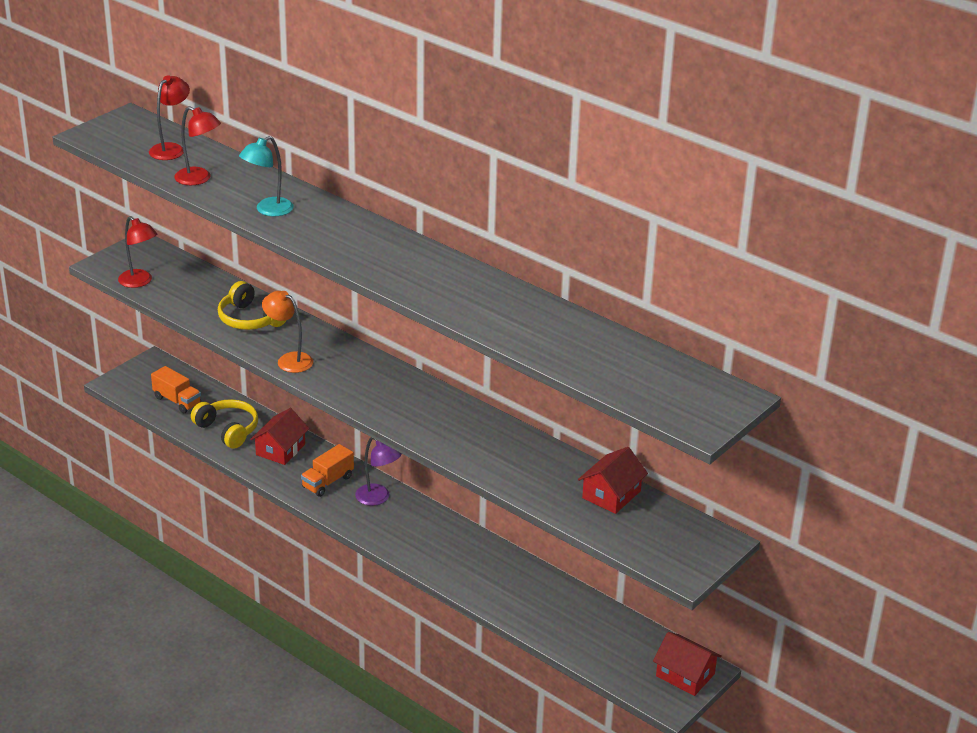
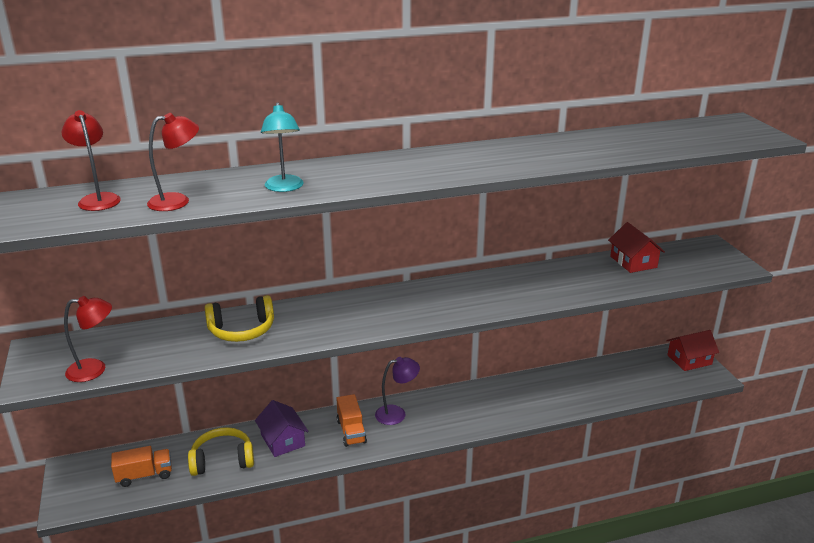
camera: 55 degrees left, 5 degrees down
(280, 449) = (282, 440): red house -> purple house
(289, 360) = (326, 331): orange lamp -> none

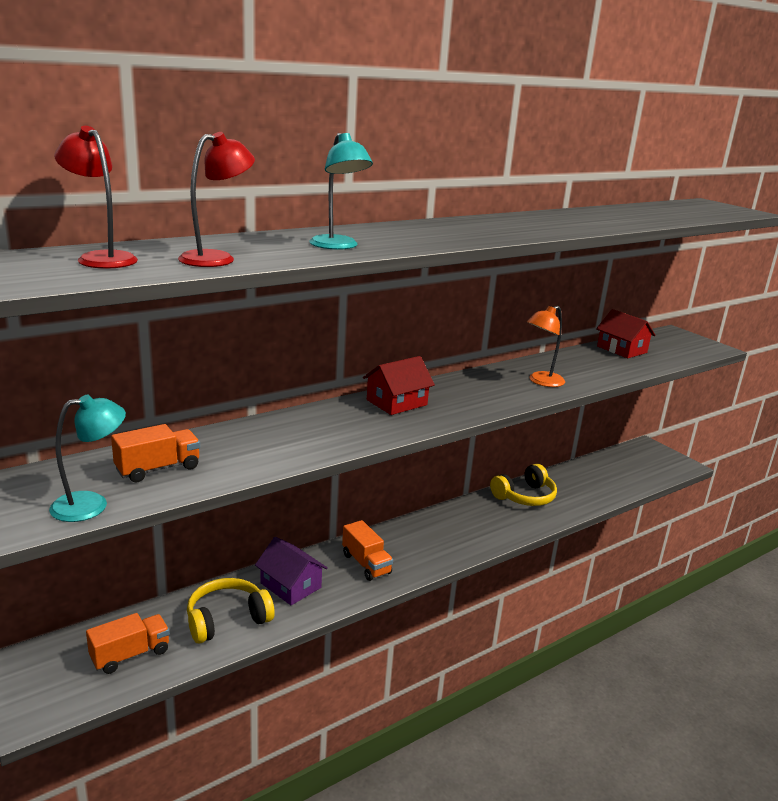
camera: 20 degrees left, 5 degrees down
(95, 369) = (91, 504): red lamp -> turquoise lamp
(154, 345) = (158, 469): none -> orange truck
(242, 330) = (262, 442): yellow headphones -> yellow headphones (525, 496)
(397, 414) = (406, 538): purple lamp -> none
(520, 292) = (541, 382): none -> orange lamp
(689, 360) = (654, 453): red house -> red house (397, 402)

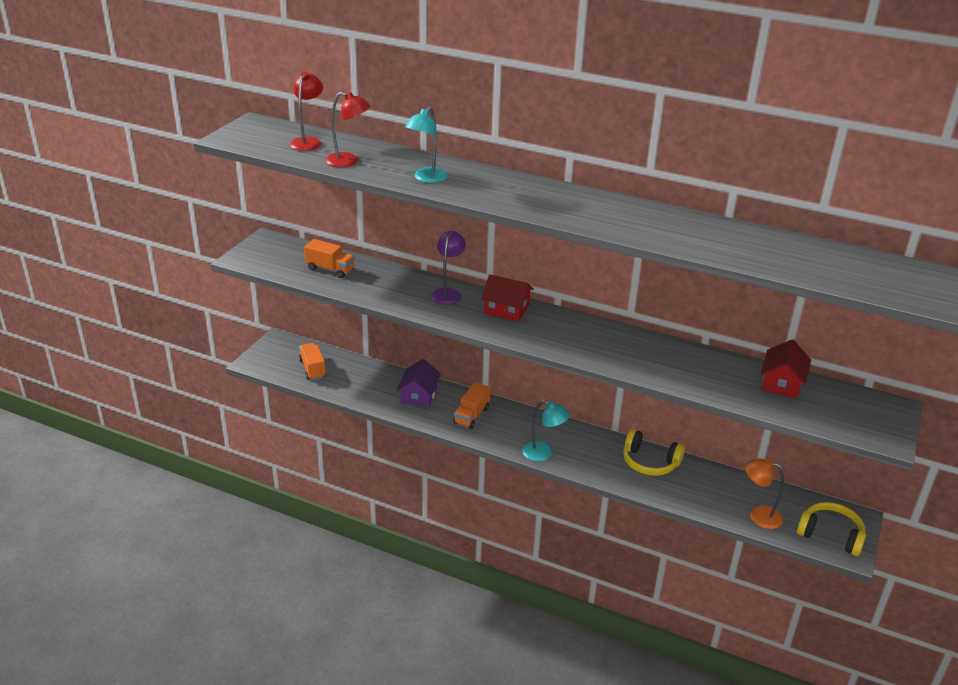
camera: 60 degrees right, 10 degrees up
(91, 504) = (281, 268): turquoise lamp -> turquoise lamp (543, 454)
(130, 655) = (312, 369): orange truck -> orange truck turned 135 degrees counterclockwise
(227, 619) = (367, 386): yellow headphones -> yellow headphones (830, 535)
(324, 418) = (448, 293): none -> purple lamp
(541, 382) = (633, 357): orange lamp -> orange lamp (758, 515)

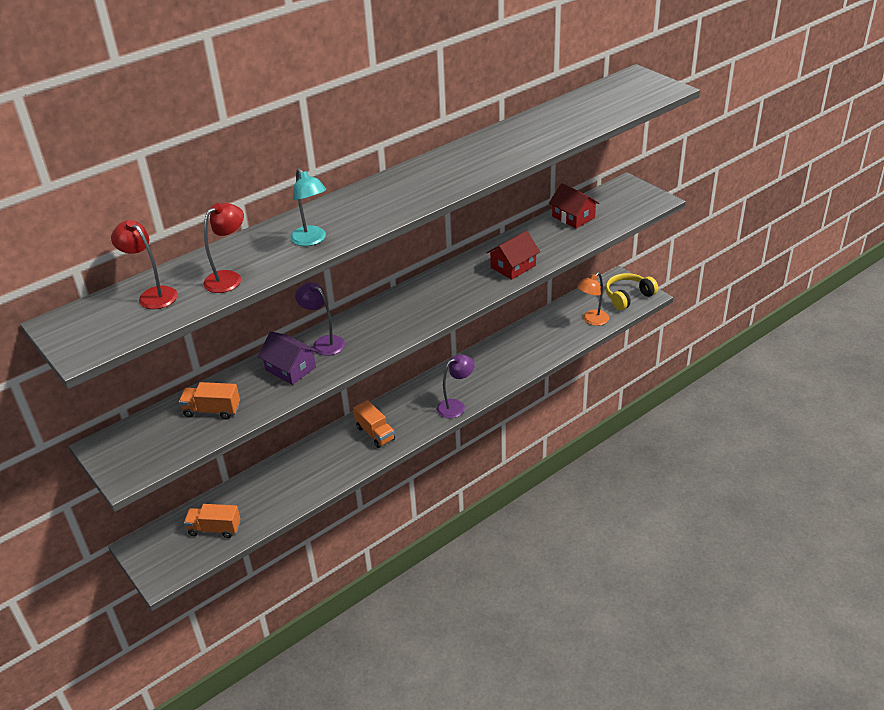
camera: 60 degrees left, 5 degrees up
(330, 269) = (212, 410): orange truck -> orange truck turned 135 degrees counterclockwise
(419, 395) = (319, 460): purple house -> purple house (290, 368)
(506, 309) = (379, 316): red house -> red house (513, 266)
(543, 454) = (456, 406): turquoise lamp -> purple lamp
(649, 462) = (504, 351): yellow headphones -> none

